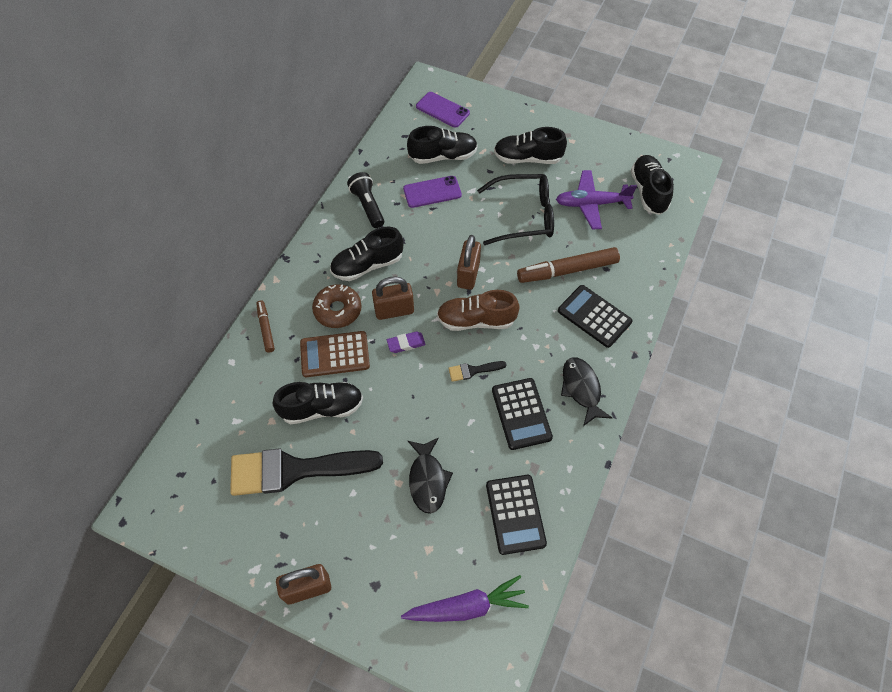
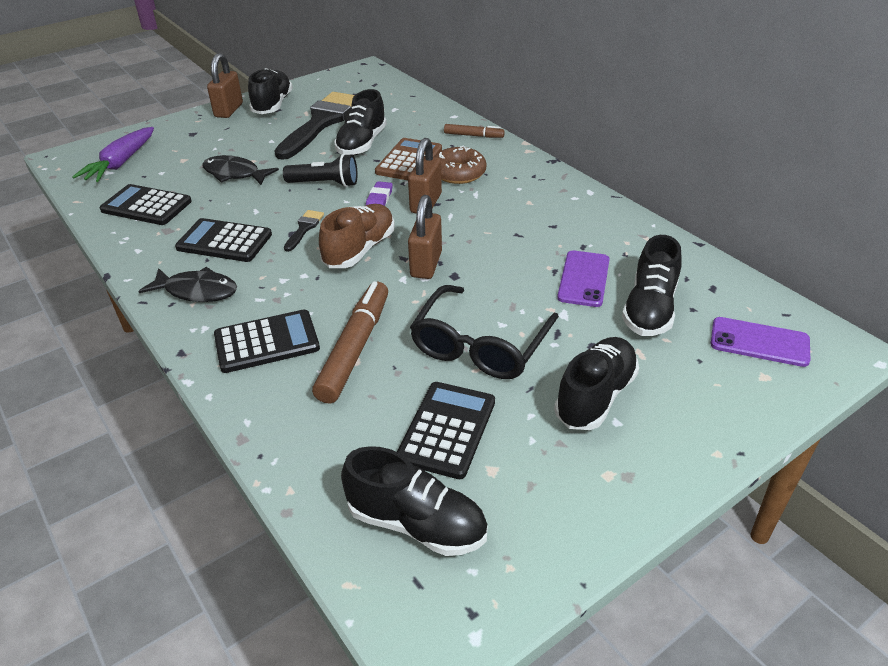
camera: 120 degrees right, 20 degrees down
(367, 265) = (501, 203): black shoe -> black shoe (272, 105)
(368, 206) = (592, 224): black flashlight -> black flashlight (325, 184)
(442, 110) = (759, 342): purple phone -> purple phone turned 45 degrees clockwise
(468, 274) = (426, 264): brown padlock -> brown padlock turned 60 degrees clockwise
(591, 204) = (447, 430): purple plane -> black calculator

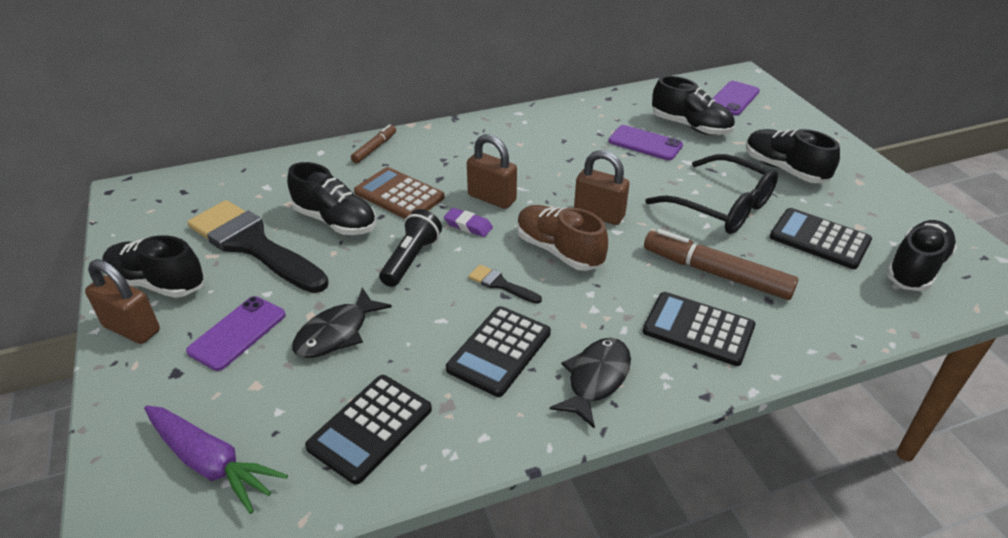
camera: 75 degrees left, 0 degrees up
(229, 142) = (237, 333): none -> purple phone
(267, 342) = (698, 329): black calculator -> black calculator turned 60 degrees counterclockwise
(458, 173) = (445, 170): brown donut -> none

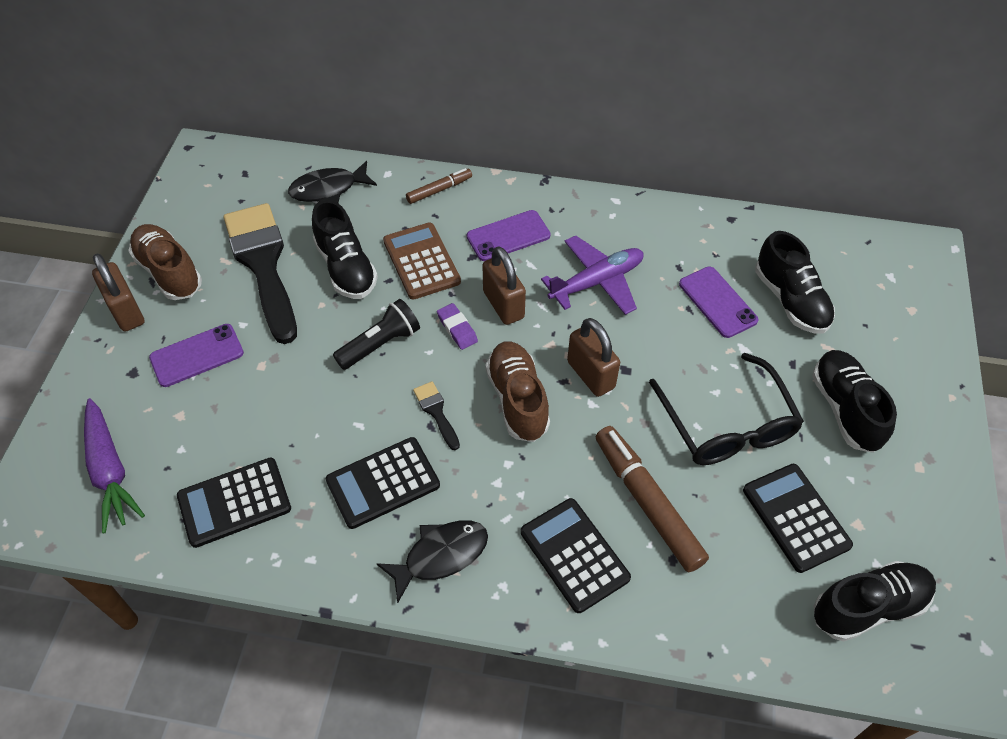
camera: 30 degrees right, 15 degrees up
(157, 283) = (169, 272): black shoe -> brown shoe
(336, 333) = (269, 395): black fish -> black fish (328, 189)
(550, 161) = (597, 282): none -> purple plane
(733, 99) = (880, 280): purple phone -> purple phone (508, 236)

